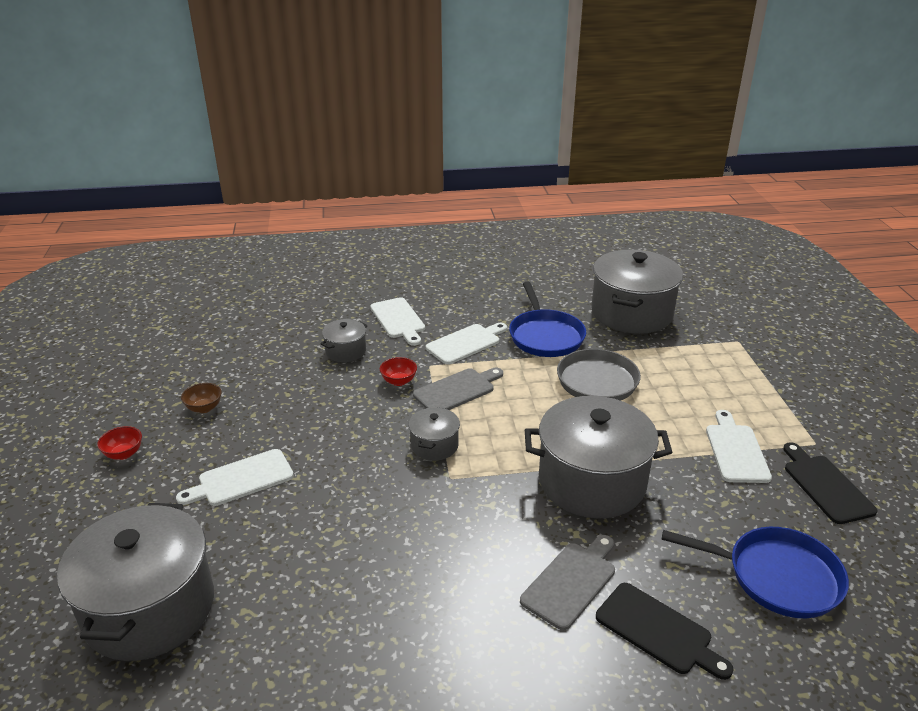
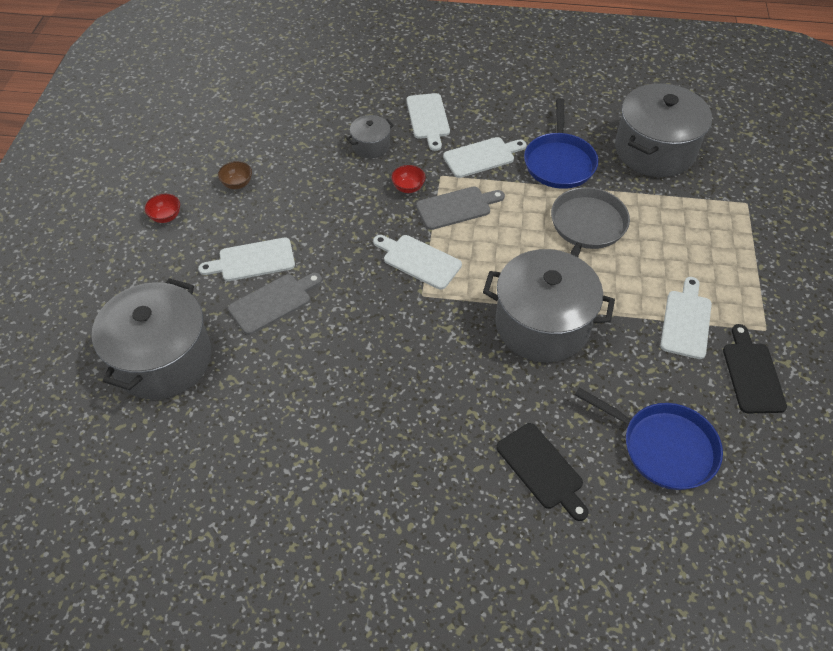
camera: 15 degrees right, 20 degrees up
(434, 445) = (419, 260): grey pot -> white cutting board
(571, 582) = (488, 412): grey cutting board -> grey cutting board (273, 302)

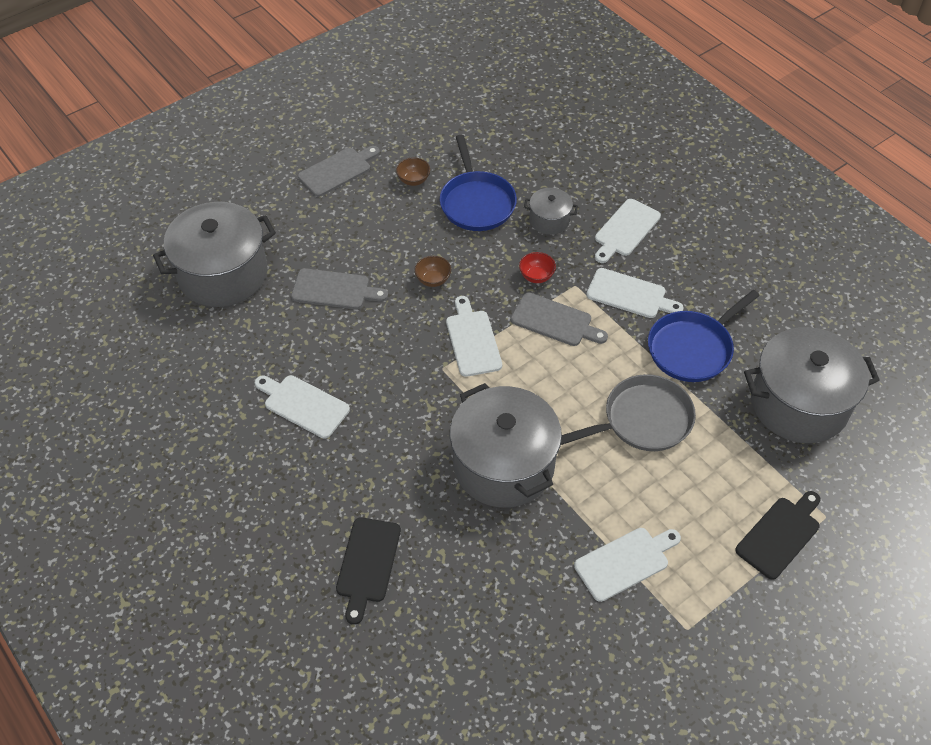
camera: 45 degrees right, 0 degrees up
(166, 217) = (337, 171): red bowl -> grey cutting board
(253, 260) = (357, 248): white cutting board -> white cutting board (303, 405)
(339, 241) = (433, 280): none -> brown bowl
(664, 447) = (475, 633): blue pan -> blue pan (476, 203)
(752, 374) = (624, 650): black cutting board -> black cutting board (780, 535)

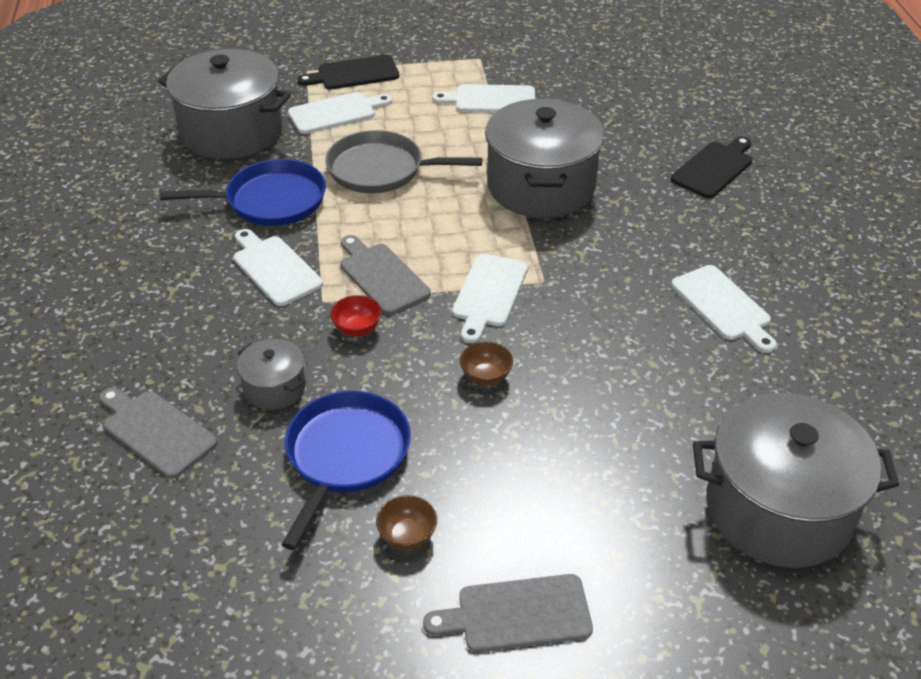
camera: 150 degrees left, 10 degrees down
(334, 290) = (623, 418): grey cutting board -> grey cutting board (156, 431)
(625, 230) = (198, 336): white cutting board -> white cutting board (336, 113)

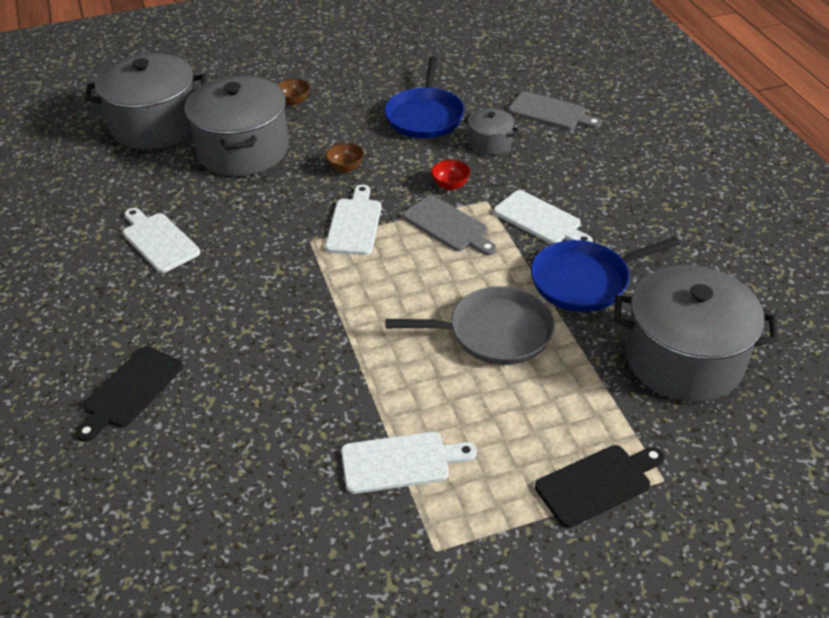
camera: 170 degrees right, 0 degrees up
(336, 113) = (583, 407): white cutting board -> none
(407, 536) = (374, 88): brown bowl -> brown bowl (293, 101)
(517, 614) = (308, 69): grey cutting board -> none
(541, 186) = (322, 337): grey pot -> grey pot (243, 150)

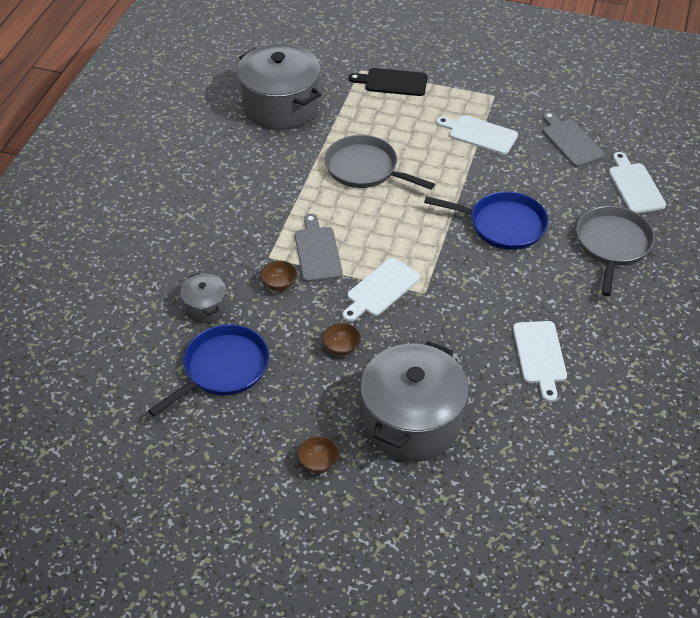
camera: 145 degrees left, 5 degrees up
(130, 390) = (612, 245): black cutting board -> grey pan
(155, 125) = (474, 510): grey pot -> none
(450, 185) = (279, 284): red bowl -> brown bowl
(540, 220) = (252, 222): white cutting board -> white cutting board (635, 186)
(550, 112) = (121, 311): grey cutting board -> grey cutting board (571, 141)
(584, 281) = (277, 170): blue pan -> blue pan (503, 225)

